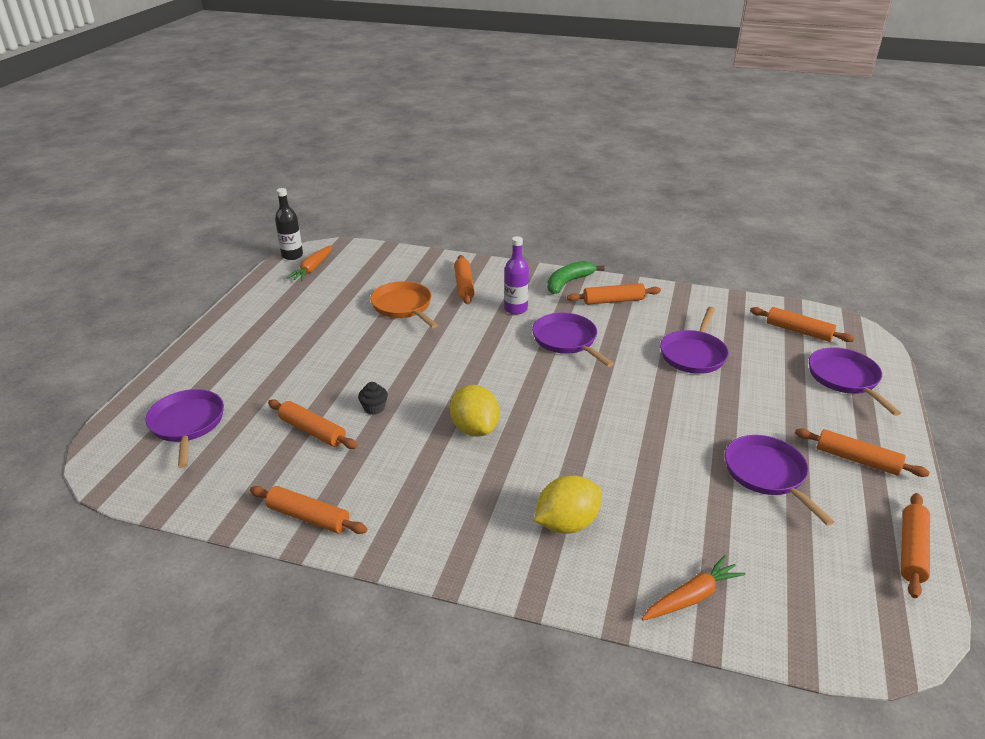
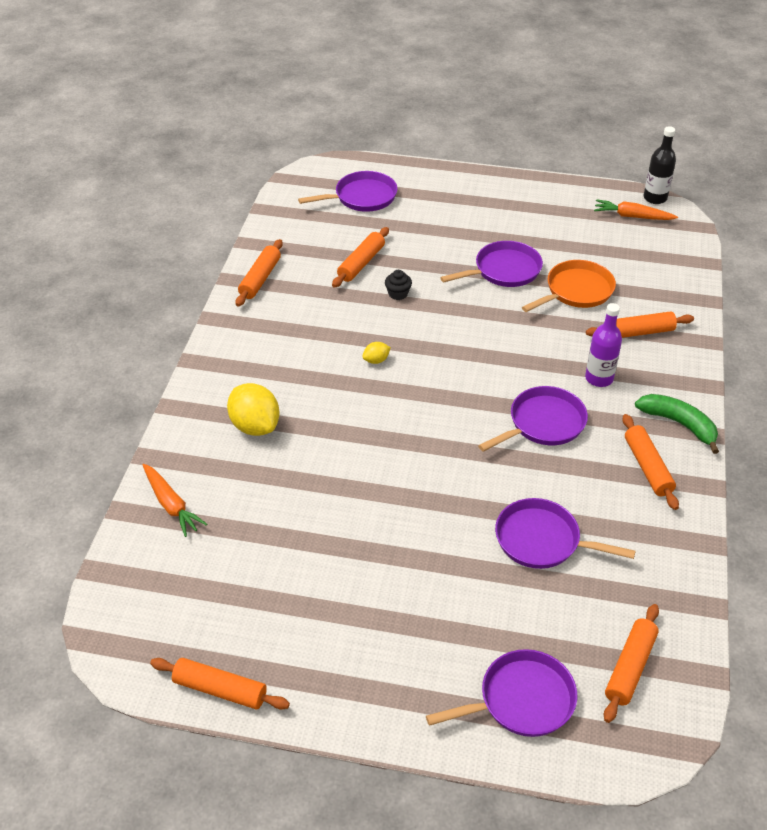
camera: 85 degrees right, 10 degrees up
(474, 428) = (376, 360): yellow lemon -> yellow lemon, size x0.47
(767, 474) = (327, 582): purple pan -> purple pan (504, 270)
(856, 460) = (357, 673): orange rolling pin -> none

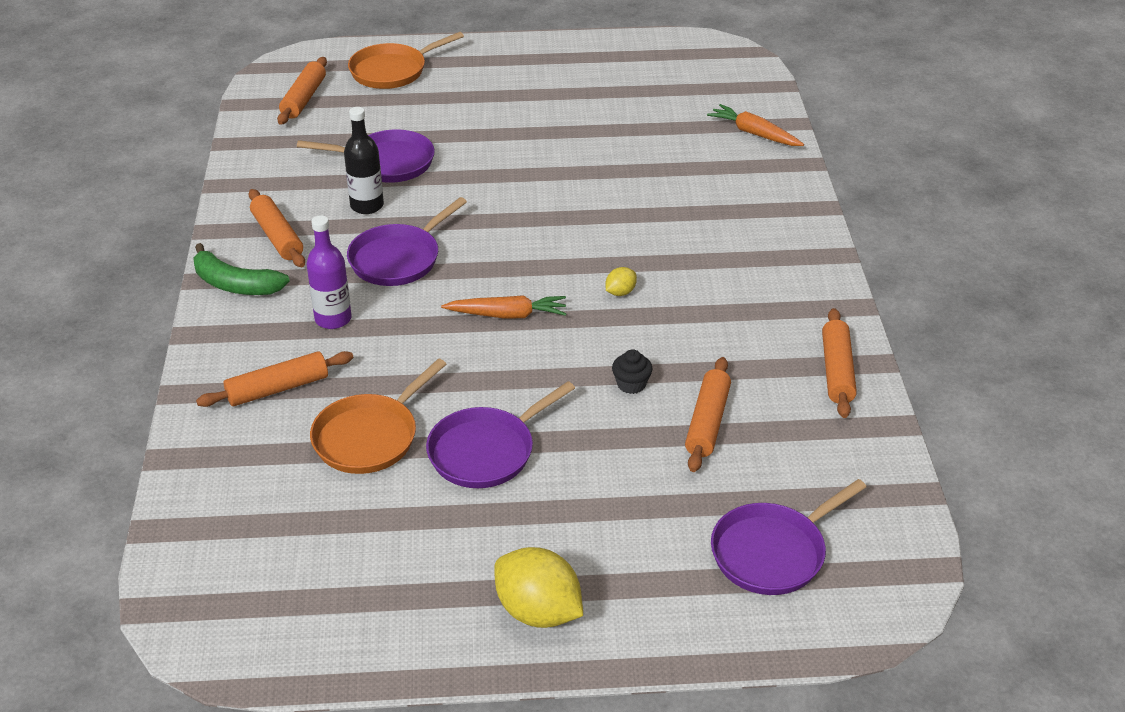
camera: 165 degrees right, 5 degrees down
(220, 690) = (628, 44): orange rolling pin -> none
(255, 426) = (720, 205): yellow lemon -> yellow lemon (538, 611)
(521, 700) = (392, 71): purple pan -> orange pan
(632, 216) = (275, 607): orange carrot -> orange carrot (508, 315)
(655, 198) = (227, 665): black bottle -> black bottle (367, 206)

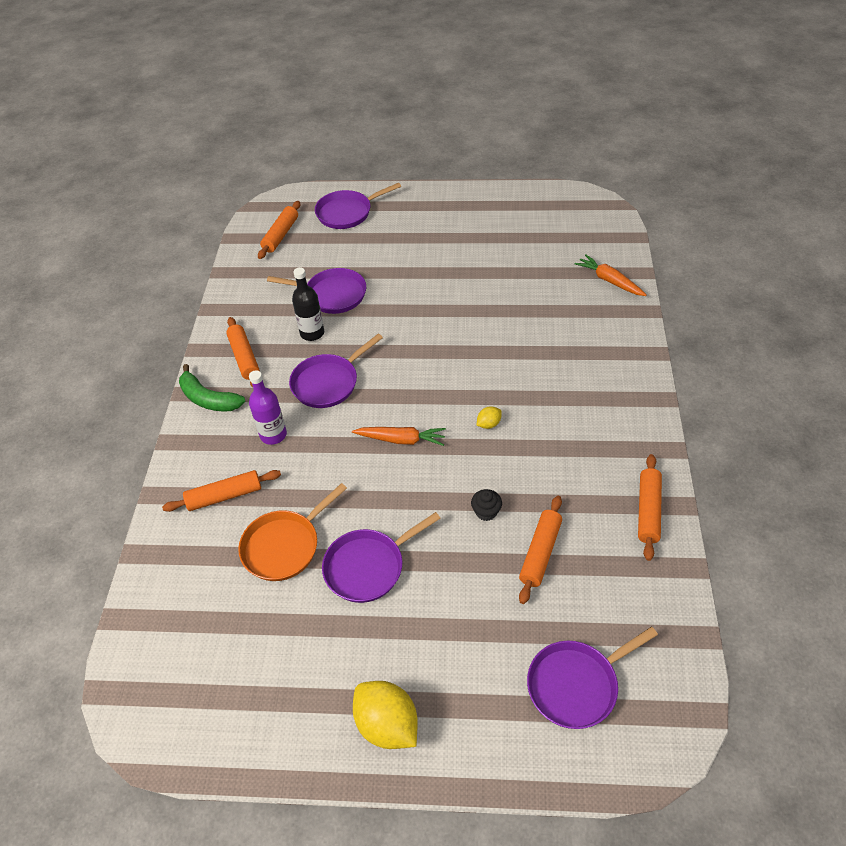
camera: 10 degrees right, 10 degrees up
(392, 71) = (347, 213): orange pan -> purple pan

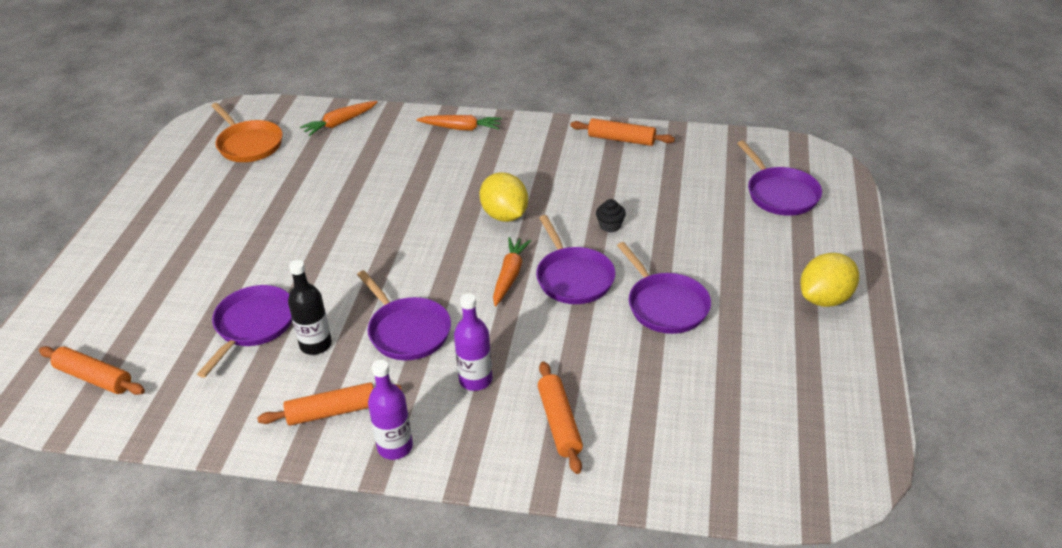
camera: 85 degrees left, 10 degrees down
(208, 399) = (395, 447): green banana -> purple bottle
(284, 546) = (635, 368): orange pan -> orange pan (248, 144)
(347, 213) = (92, 308): purple pan -> purple pan (573, 277)
(488, 424) = (505, 215): yellow lemon -> yellow lemon, size x2.11
(540, 553) = (658, 199): orange rolling pin -> none
(628, 369) = (461, 128): none -> orange carrot

